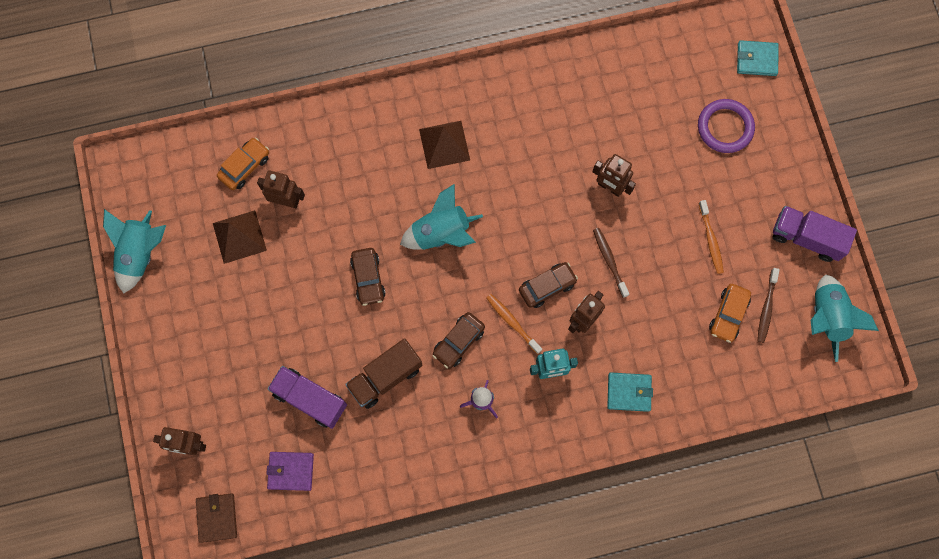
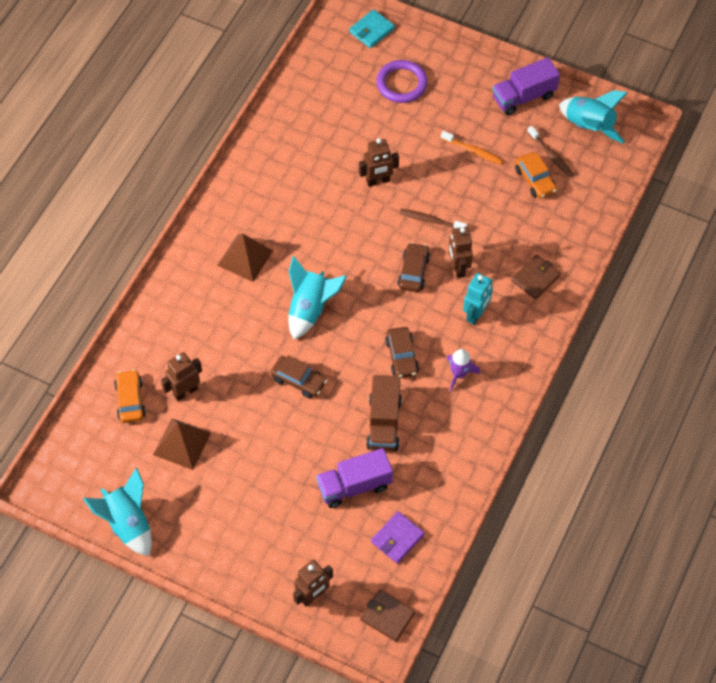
camera: 50 degrees left, 15 degrees down
(512, 323) = (419, 312): orange toothbrush -> none
(629, 392) = (535, 278): turquoise wallet -> brown wallet

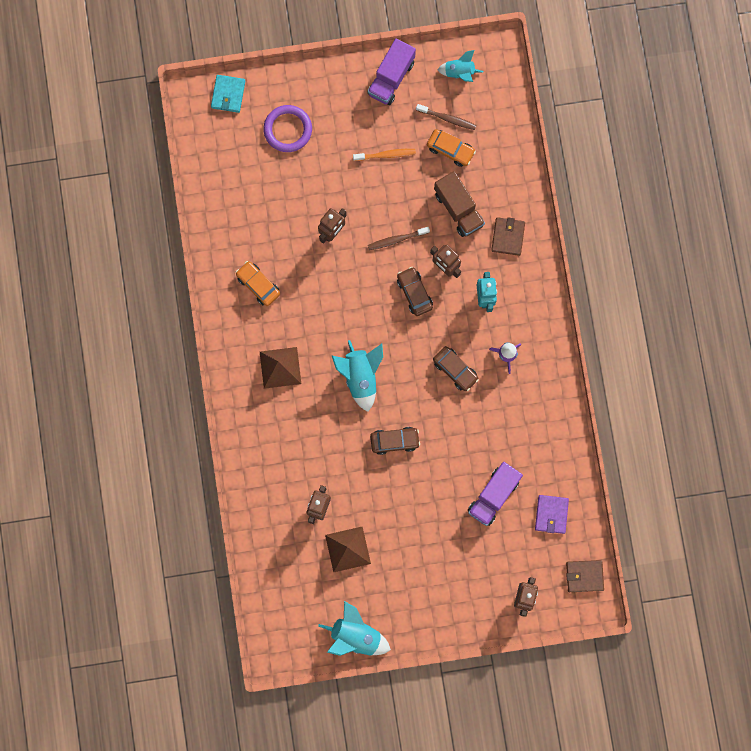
camera: 35 degrees left, 20 degrees up
(130, 400) = (284, 542): orange car -> orange car (258, 285)
(384, 423) = (480, 432): brown truck -> brown truck (458, 209)
(589, 127) = (459, 72): turquoise rocket -> turquoise rocket, size x0.63

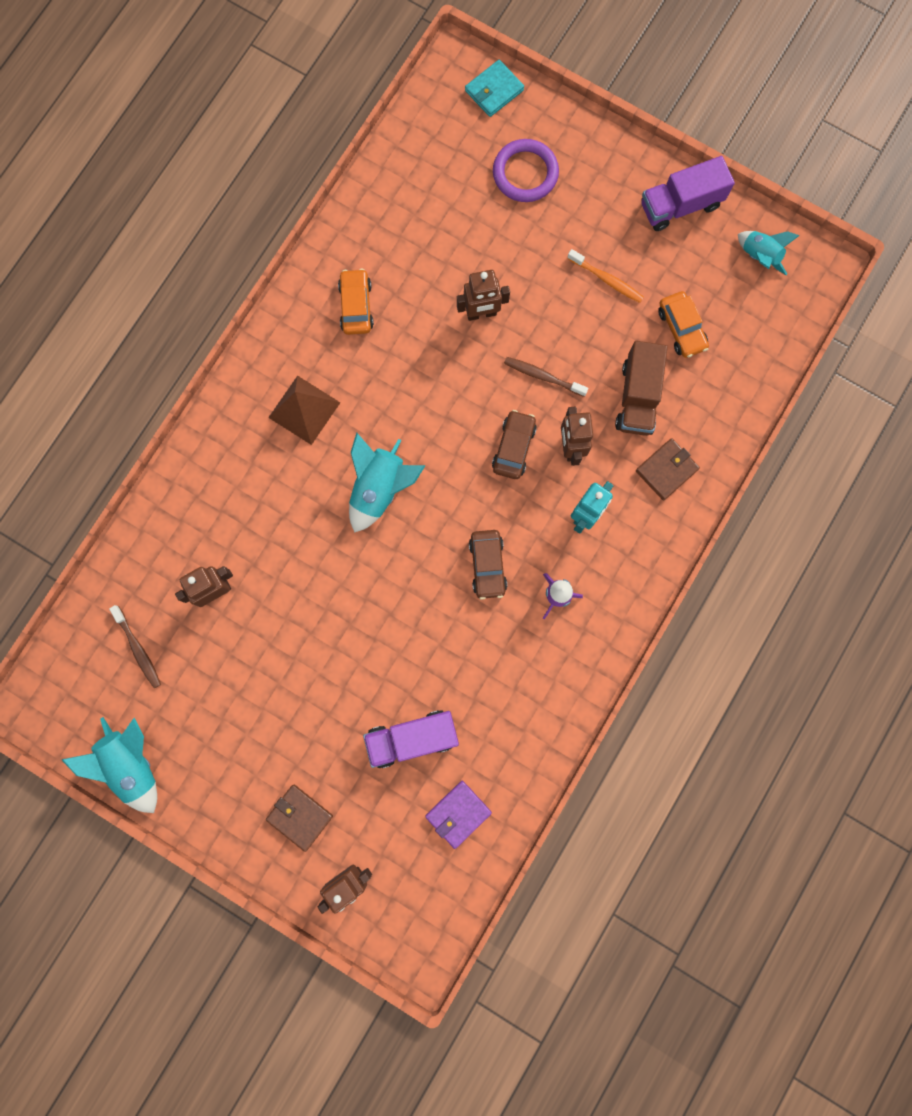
camera: 40 degrees right, 0 degrees up
(348, 549) = (206, 662): brown pyramid -> none
(394, 441) = (356, 588): brown car -> none
(447, 118) = (705, 293): brown toothbrush -> brown toothbrush (138, 648)
(584, 576) = (436, 916): brown wallet -> brown wallet (300, 817)

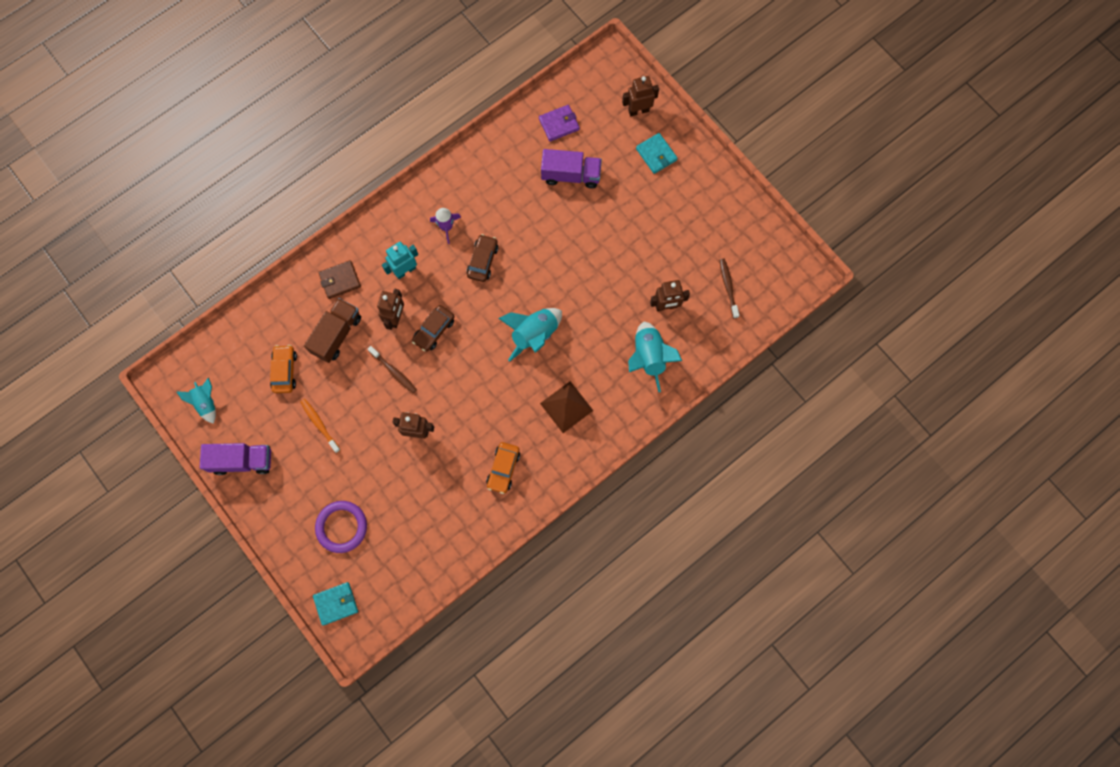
camera: 160 degrees left, 5 degrees down
(132, 764) = (751, 219): turquoise rocket -> turquoise rocket (649, 357)
(300, 817) = (656, 154): brown wallet -> turquoise wallet

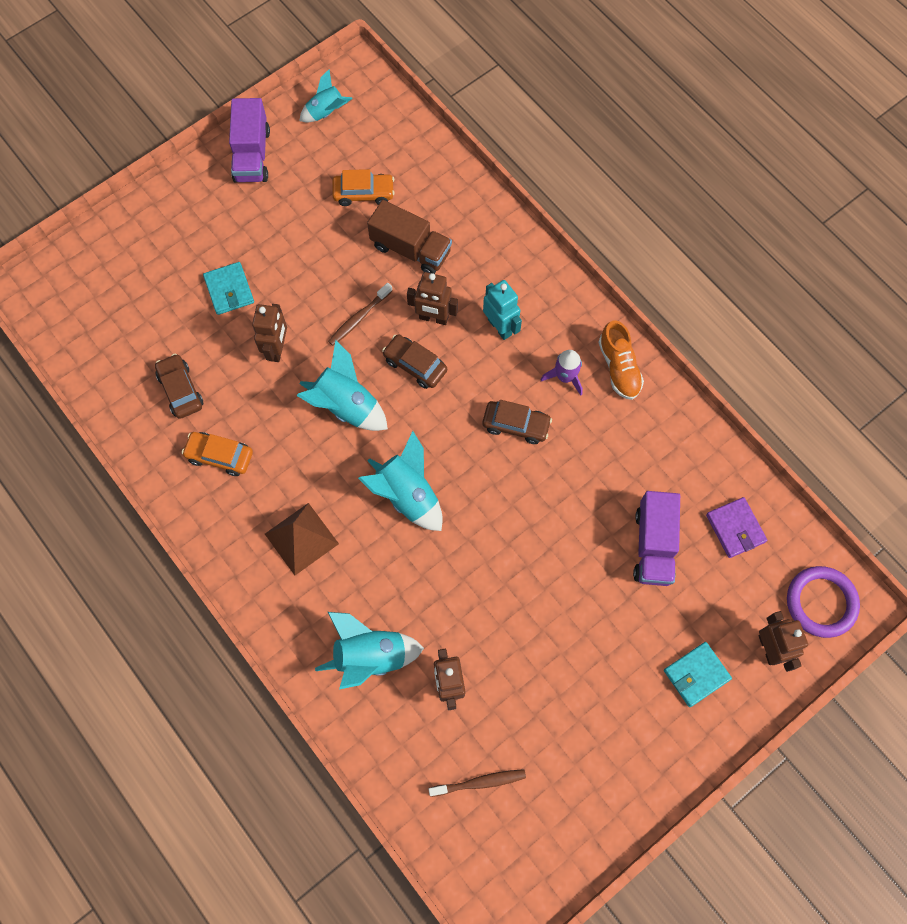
camera: 90 degrees right, 5 degrees down
(319, 425) = (292, 236): orange toothbrush -> none
(336, 603) = (68, 264): turquoise wallet -> turquoise wallet (229, 290)
(340, 280) = (485, 249): brown wallet -> none
(341, 527) = (161, 266): purple ring -> purple ring (821, 602)
(440, 190) = (619, 368): none -> orange shoe
(449, 502) = (180, 390): none -> brown car
(465, 379) = (346, 405): none -> turquoise rocket

